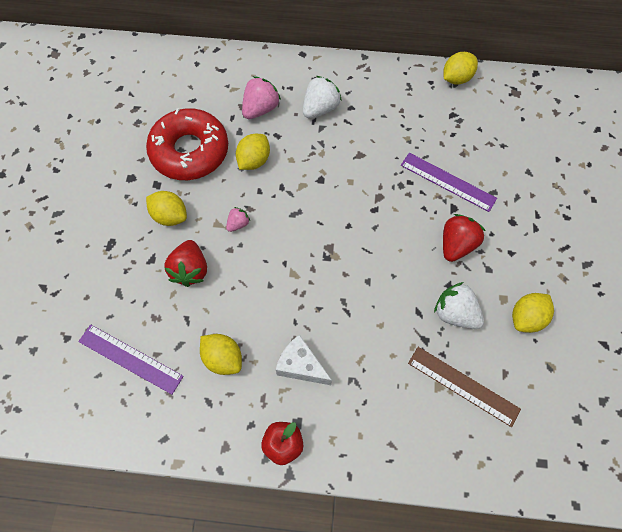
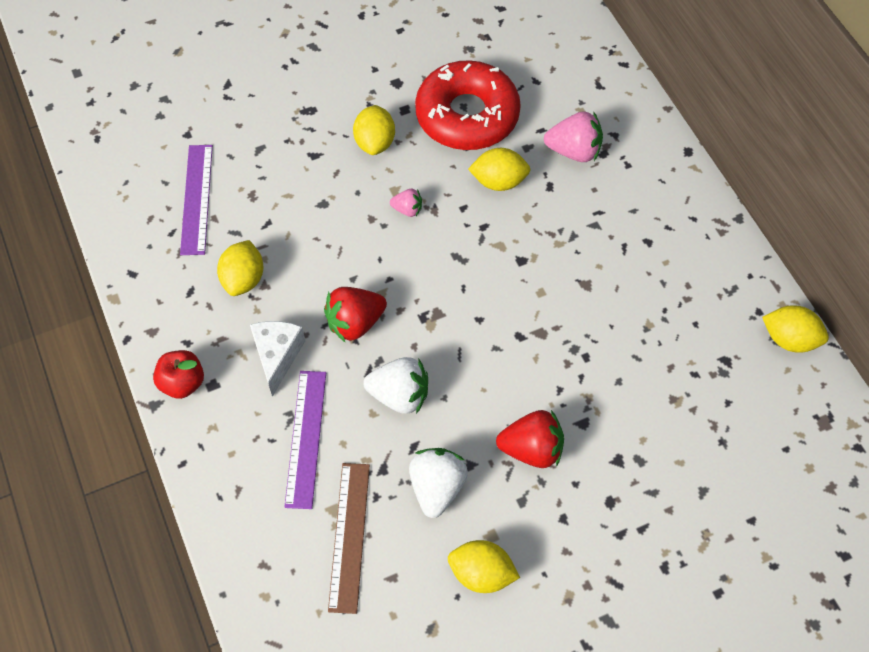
camera: 60 degrees right, 5 degrees down
(190, 270) = (324, 196): red strawberry -> red strawberry (355, 323)
(320, 108) = (621, 210): white strawberry -> white strawberry (399, 395)
(448, 181) = (617, 399): purple ruler -> purple ruler (306, 438)

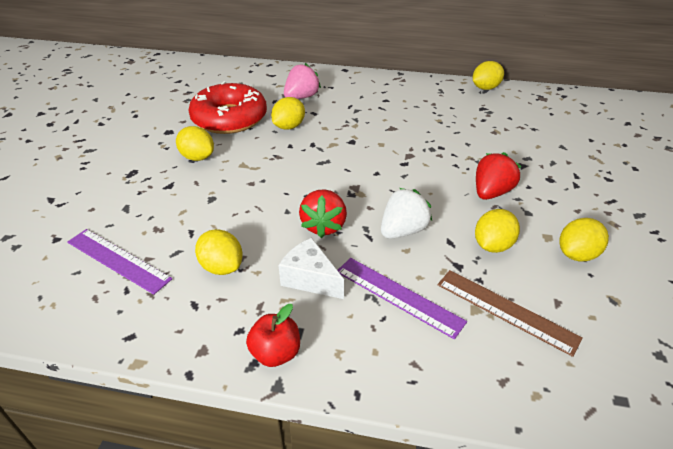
camera: 55 degrees left, 20 degrees down
(407, 209) = (264, 166): pink strawberry -> none
(437, 488) = (492, 245): white strawberry -> yellow lemon

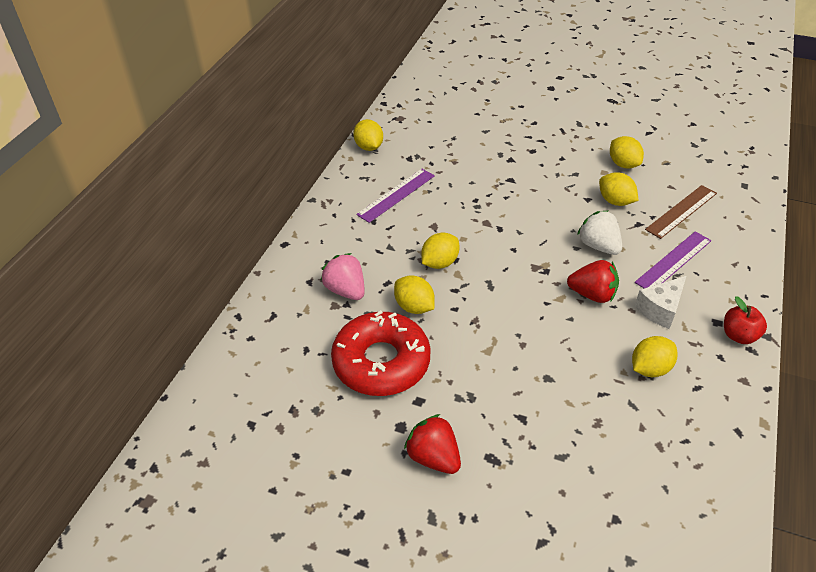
camera: 80 degrees left, 5 degrees up
(118, 260) = (646, 453): purple ruler -> purple ruler (396, 195)
(197, 157) = (467, 393): yellow lemon -> yellow lemon (439, 263)
(491, 192) = (548, 186): red strawberry -> red strawberry (433, 457)

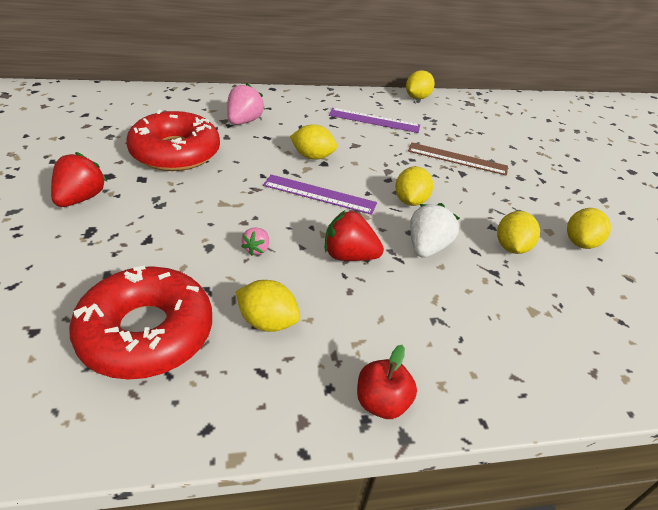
camera: 55 degrees right, 5 degrees down
(414, 307) = (249, 155): yellow lemon -> yellow lemon (410, 201)
(563, 347) = (256, 249): none -> pink strawberry
(592, 294) = (349, 256): red strawberry -> red strawberry turned 120 degrees clockwise
(639, 444) = (146, 332): none -> red donut
(660, 309) = (369, 315): white cheese -> none
(673, 261) = (461, 313): purple ruler -> purple ruler (319, 194)
(681, 211) = (557, 306): brown ruler -> brown ruler (457, 159)

